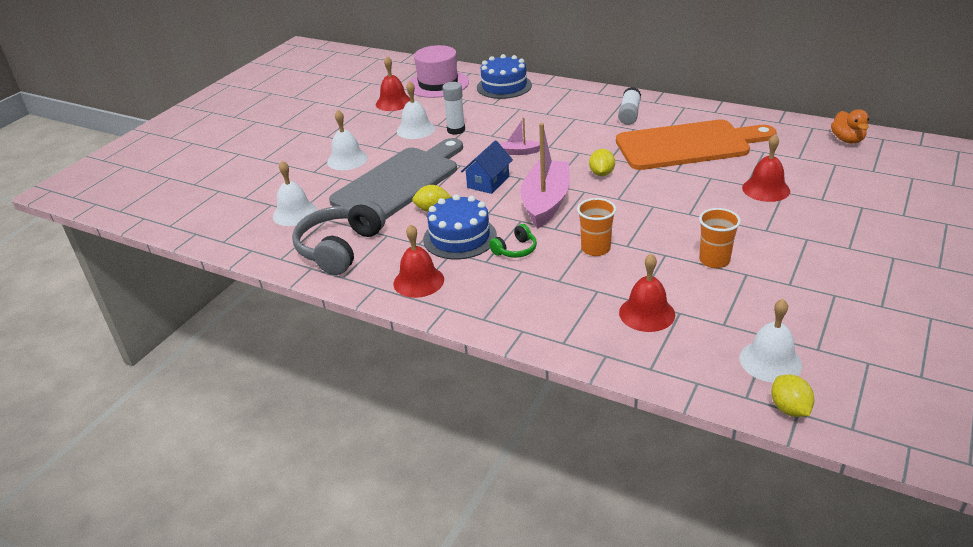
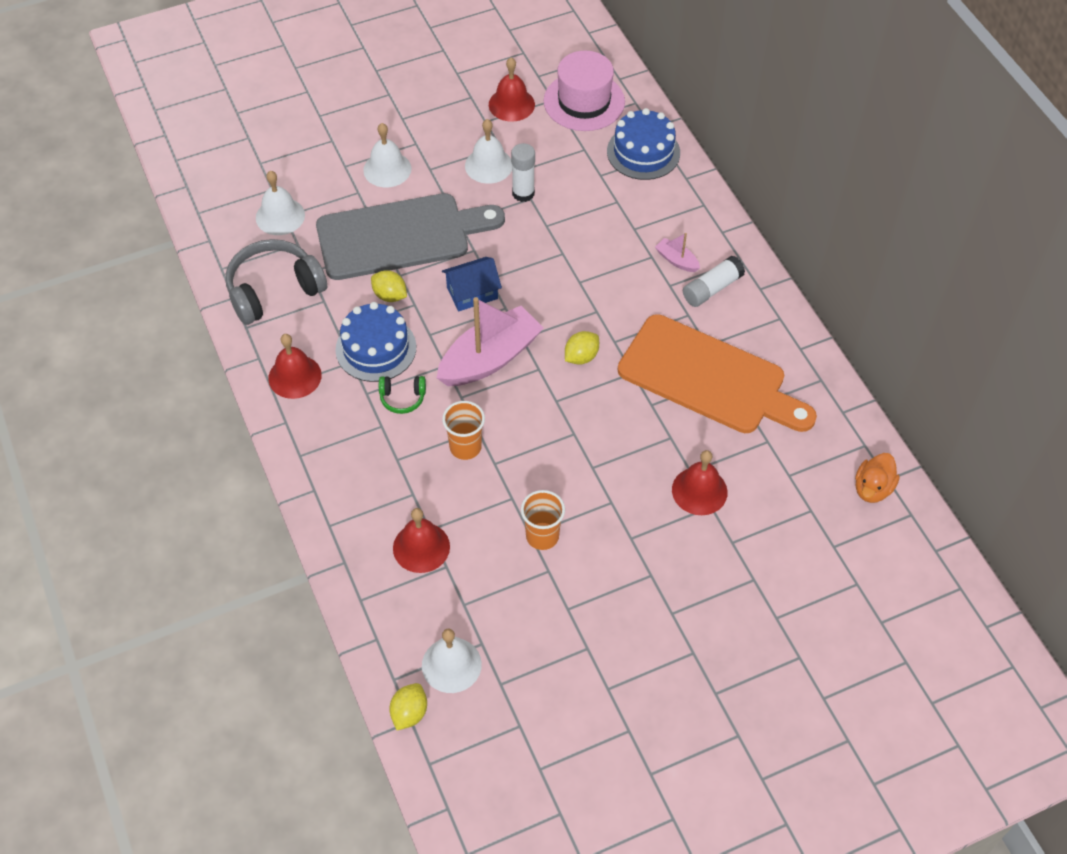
camera: 35 degrees right, 20 degrees up
(520, 152) = (544, 270): pink boat -> pink boat (676, 260)

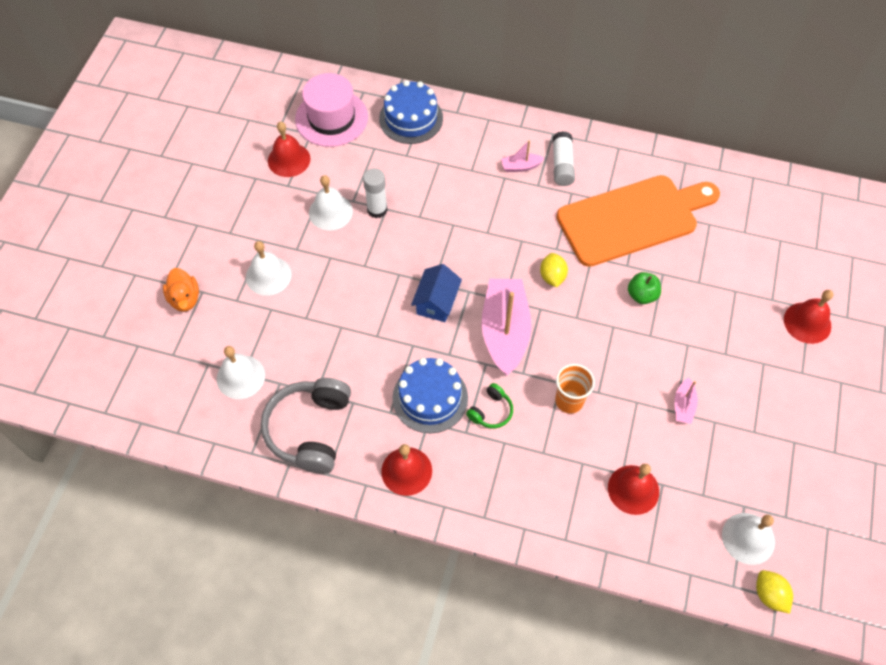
camera: 50 degrees left, 5 degrees up
(390, 295) = (389, 355): yellow lemon -> none
(400, 236) = (340, 310): grey cutting board -> none
(542, 536) = (683, 405): orange cup -> pink boat
(630, 435) = (642, 295): none -> green apple
(699, 491) = (718, 288): red bell -> red bell (807, 322)
(872, 488) = (789, 197): orange duck -> orange duck (185, 299)

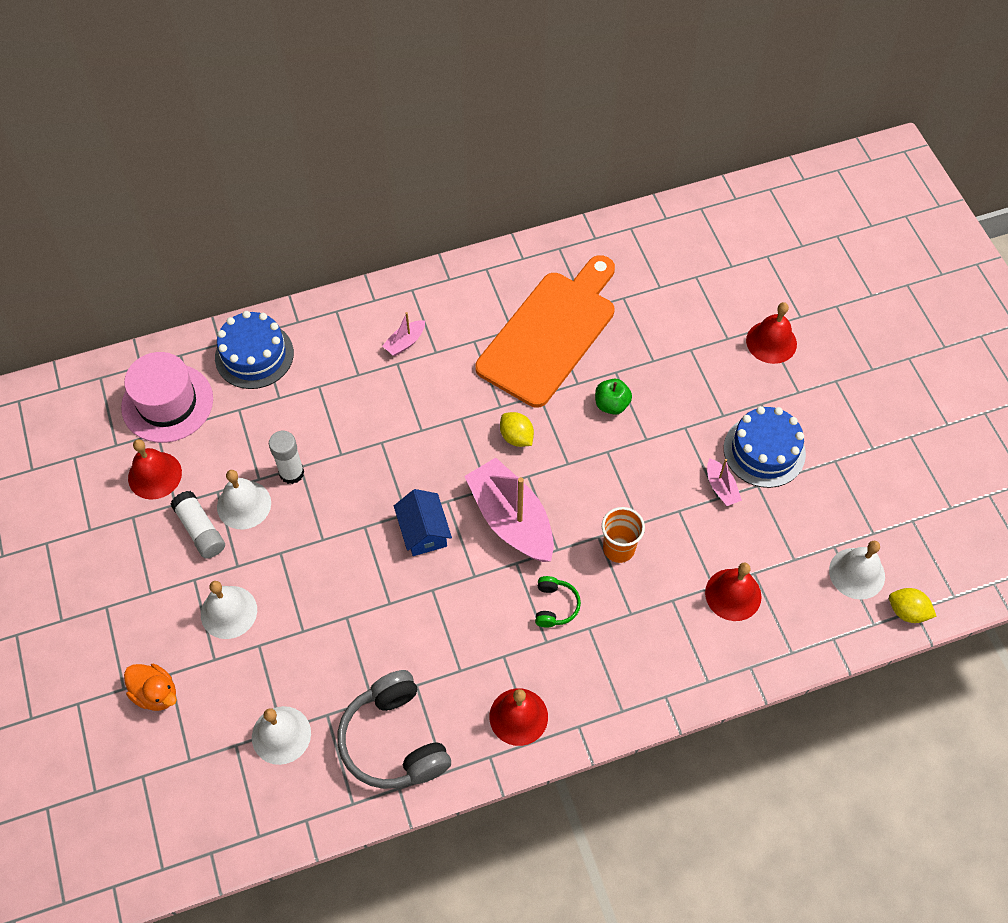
camera: 35 degrees left, 0 degrees up
(430, 398) = (488, 631): blue cake -> blue cake (764, 451)
(562, 165) = (444, 317): white glue stick -> white glue stick (200, 530)

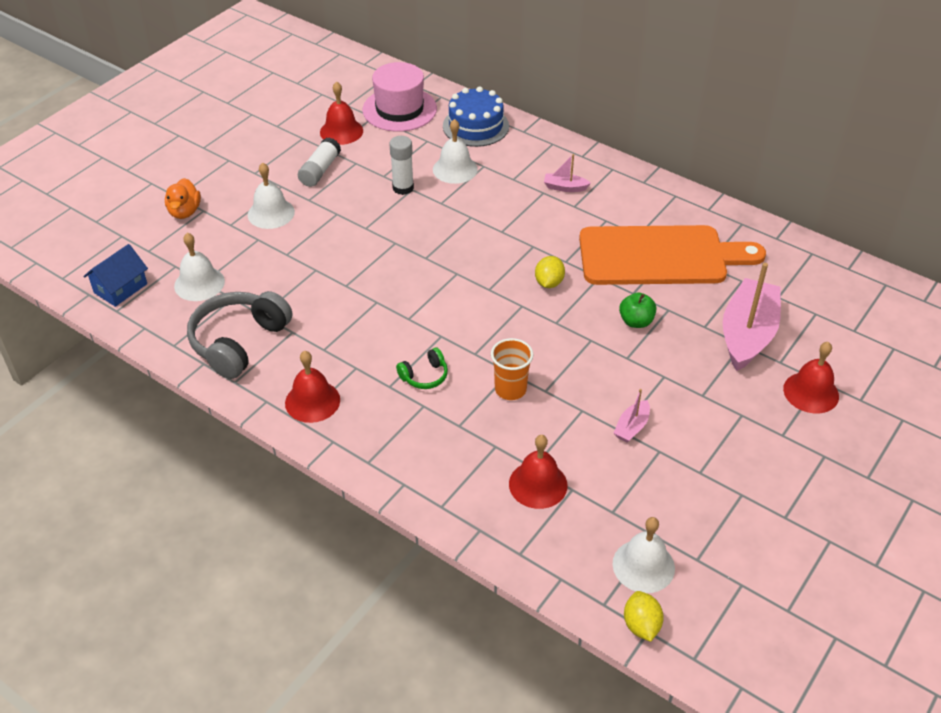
camera: 55 degrees right, 15 degrees down
(244, 504) = (357, 179): white bell -> white bell (455, 169)
(423, 531) = (419, 274): blue house -> blue house (120, 288)
(511, 519) = (475, 315): pink boat -> pink boat (747, 334)
(764, 451) = (697, 439): blue cake -> none

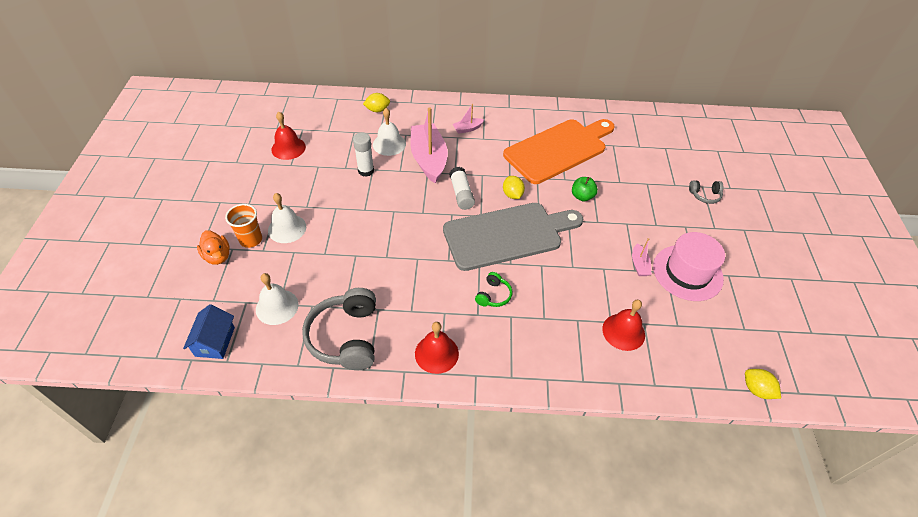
camera: 35 degrees left, 5 degrees up
(320, 170) = (297, 182): white glue stick -> white glue stick (461, 194)
(399, 109) = (316, 117): pink hat -> pink hat (687, 272)
(475, 126) = (377, 110): blue cake -> yellow lemon
(500, 323) = (507, 235): none -> grey cutting board
(510, 389) = (552, 277): orange cup -> orange cup (251, 240)
(643, 566) = (723, 350): white bell -> none
(747, 334) = (645, 176): pink boat -> pink boat (429, 159)
(811, 392) = (705, 195): red bell -> grey headphones

